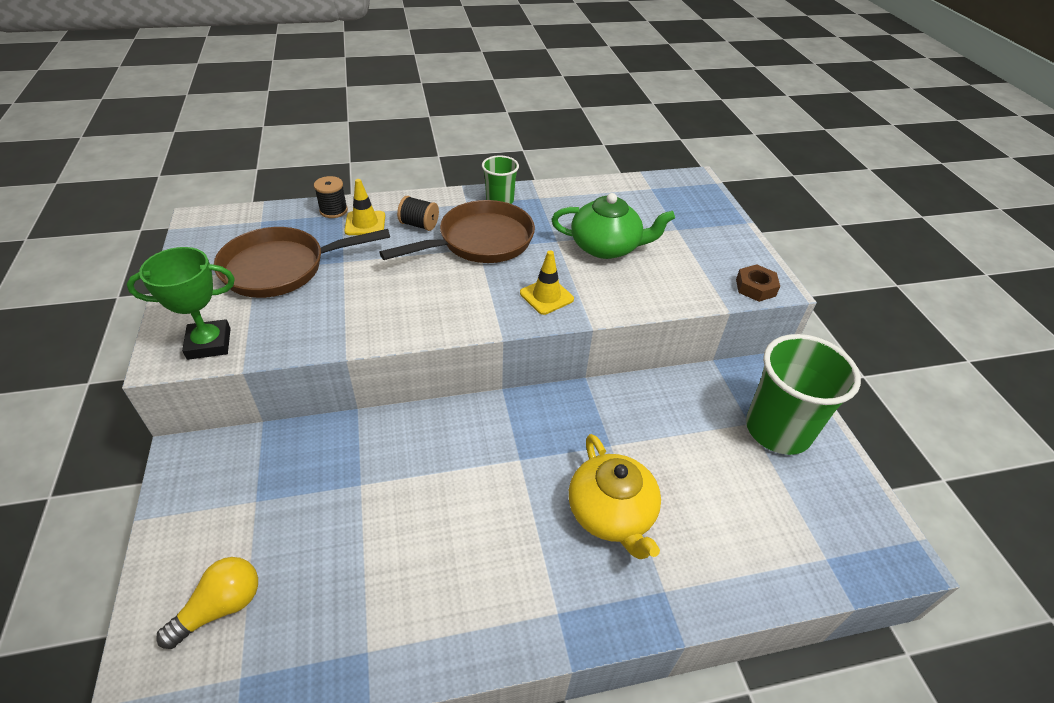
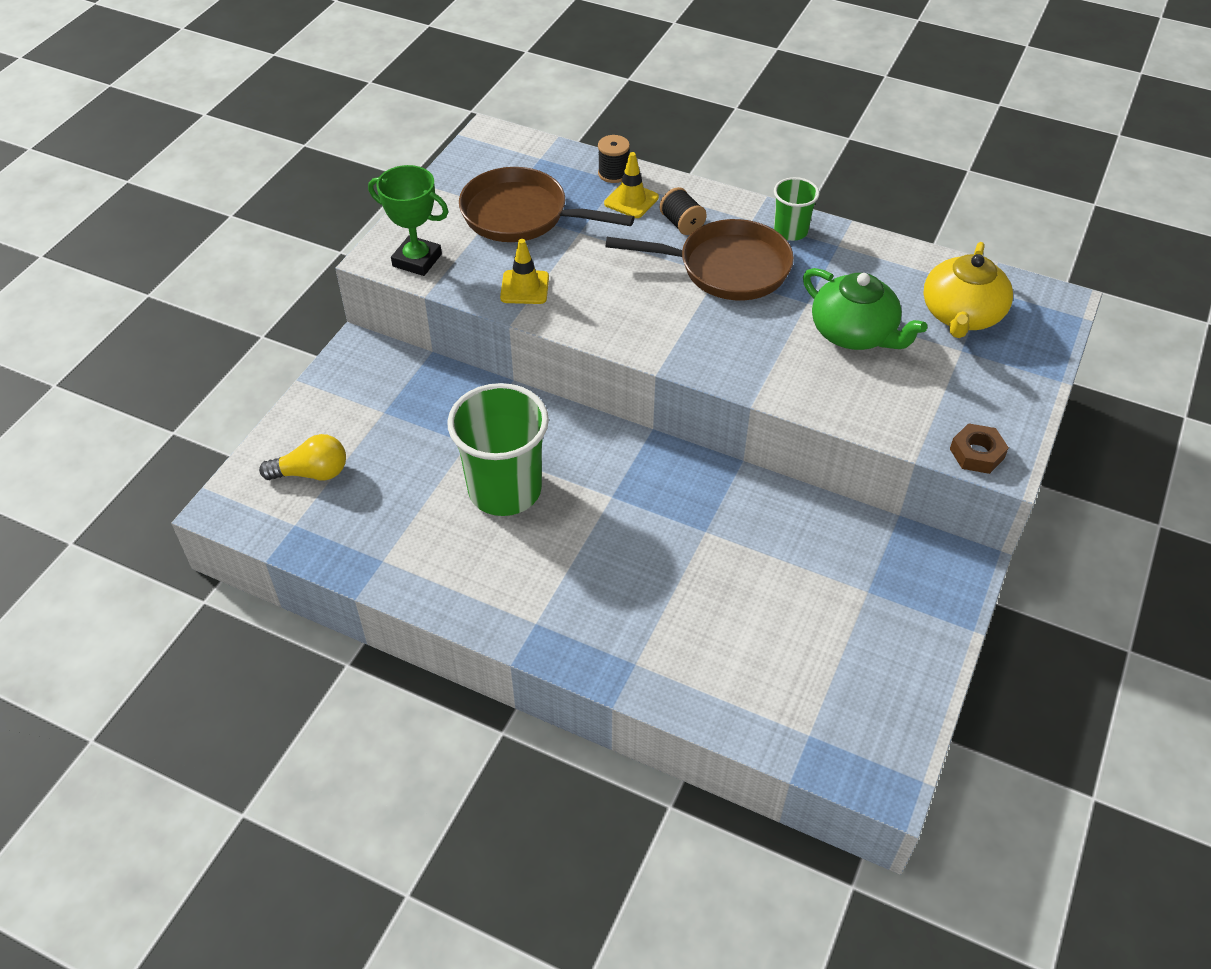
camera: 40 degrees right, 5 degrees up
(546, 296) = (737, 354): yellow traffic cone -> yellow traffic cone (524, 287)
(611, 513) = (649, 583): yellow teapot -> yellow teapot (961, 315)
(777, 430) = (891, 613): green cup -> green cup (505, 490)

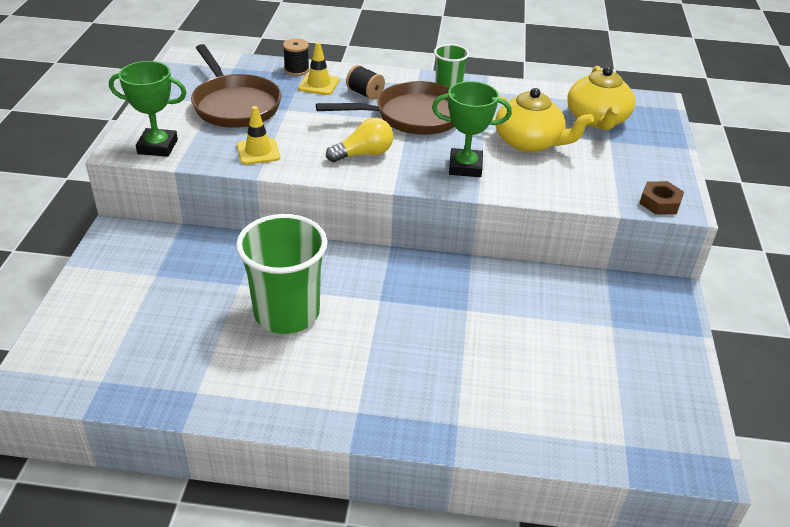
camera: 20 degrees left, 10 degrees down
(312, 473) = (104, 335): yellow light bulb -> yellow light bulb (363, 154)
(521, 215) = (234, 105): brown pan -> brown pan turned 120 degrees counterclockwise
(757, 355) = (465, 167): none -> green trophy
(854, 333) = (529, 142): green teapot -> yellow teapot

